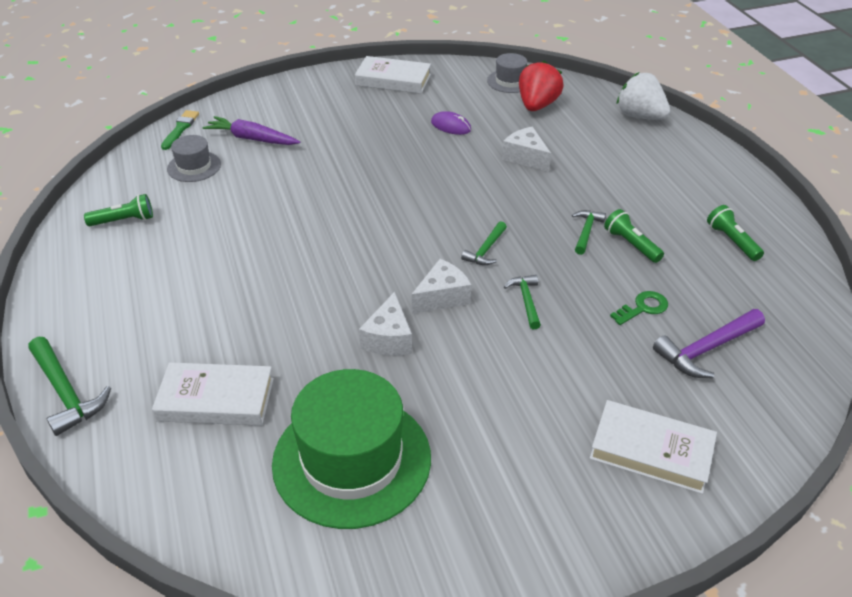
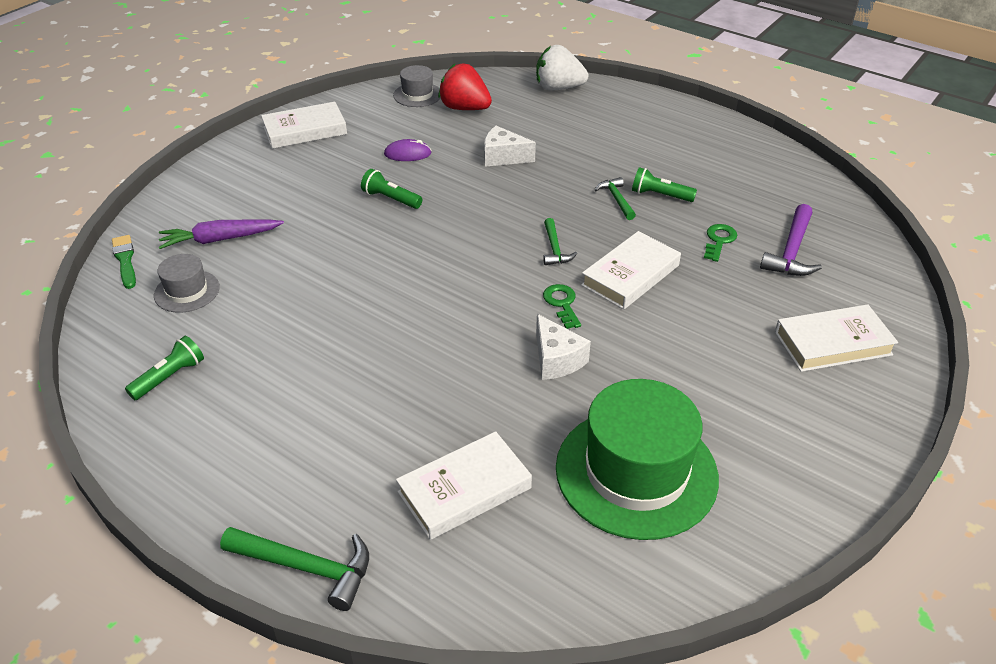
camera: 35 degrees left, 0 degrees up
(442, 297) = (562, 304): white cheese -> green key
(526, 301) = (630, 275): green hammer -> white book
(537, 105) = (465, 108): red strawberry -> red strawberry turned 45 degrees counterclockwise
(732, 241) = (726, 162): green flashlight -> green flashlight (391, 199)

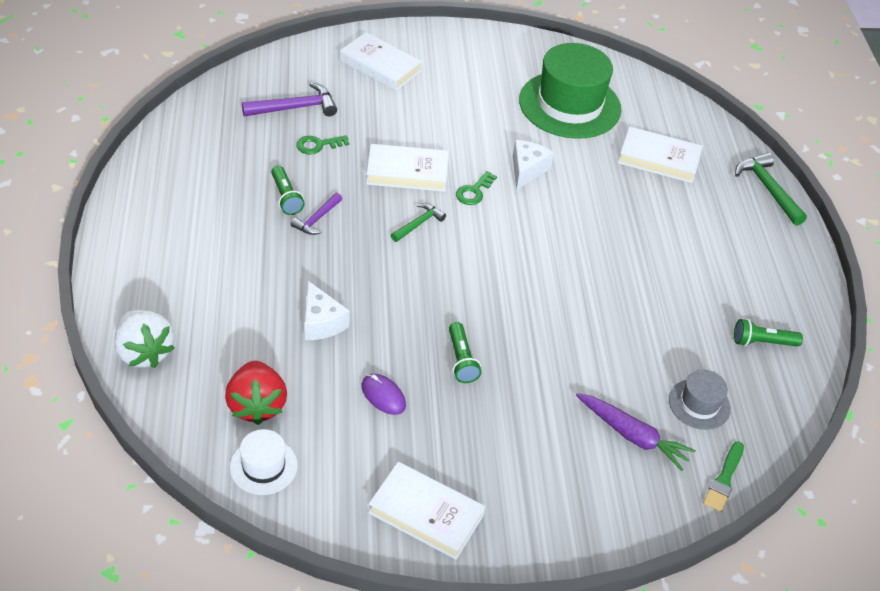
camera: 135 degrees left, 5 degrees up
(417, 95) = (263, 466): grey hat -> white hat
(616, 199) = (317, 219): green hammer -> purple hammer

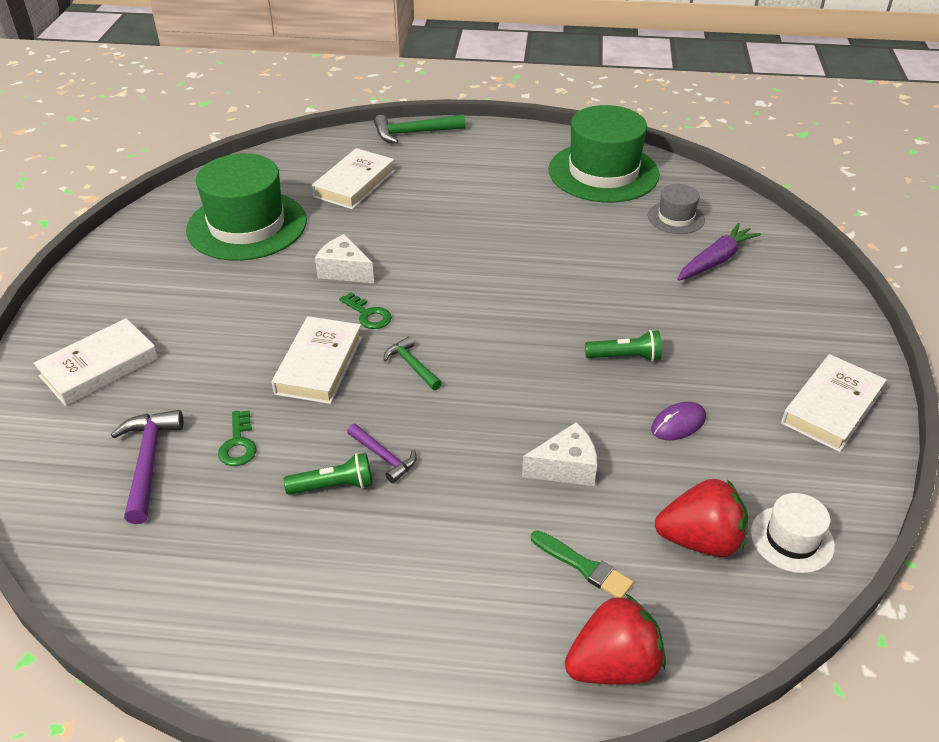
camera: 75 degrees left, 5 degrees down
(144, 352) = (613, 665): white strawberry -> red strawberry
(724, 479) = (757, 220): green brush -> green brush (583, 566)
(762, 342) = (603, 172): green flashlight -> green hat

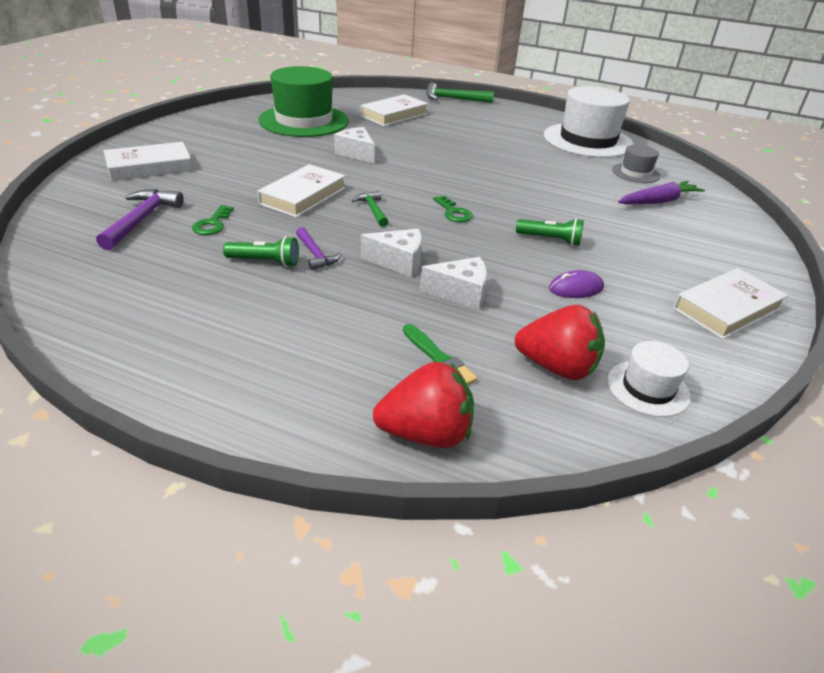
camera: 15 degrees right, 5 degrees down
(368, 314) = (358, 178): green key -> green key (453, 212)
(480, 441) = (398, 262): none -> white cheese
(603, 172) = (588, 140): green hat -> white hat

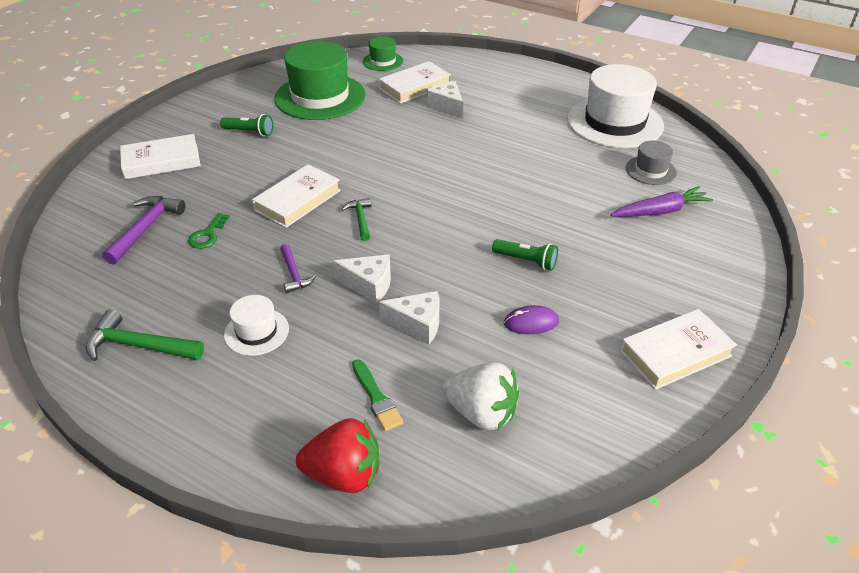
camera: 10 degrees right, 5 degrees up
(265, 262) = (246, 282): green flashlight -> green flashlight (249, 132)
(356, 153) = (362, 143): white cheese -> white cheese (447, 107)
(357, 98) = (383, 61): none -> green hat
(453, 99) = (485, 61): green hammer -> green hammer (139, 346)
(453, 212) = (439, 223): green key -> none
(557, 367) = (481, 413): red strawberry -> white strawberry
(648, 388) = (558, 440): white hat -> white hat (256, 332)

